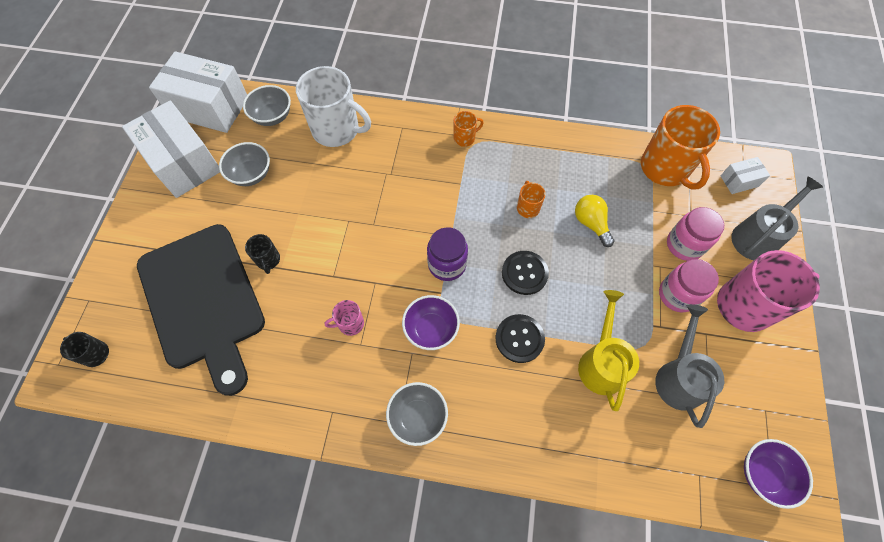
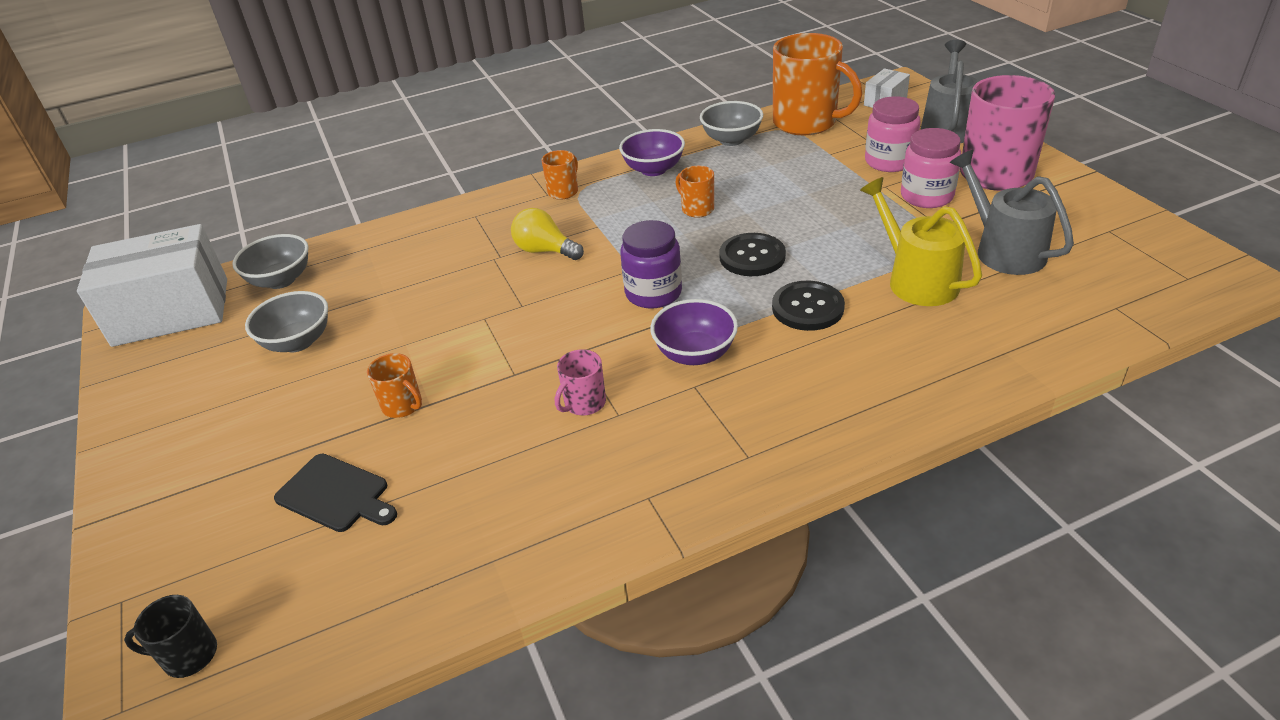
camera: 30 degrees left, 25 degrees down
(183, 163) = (174, 379): white box -> none
(203, 300) = (336, 494): black cutting board -> black cutting board, size x0.41
(268, 260) = (403, 405): black mug -> orange mug
(337, 130) = (388, 253): white mug -> none
(418, 417) = (766, 436): grey bowl -> grey bowl (731, 139)
(591, 223) = (779, 189): yellow light bulb -> yellow light bulb (545, 251)
(763, 474) = (1167, 273): purple bowl -> purple bowl (653, 169)

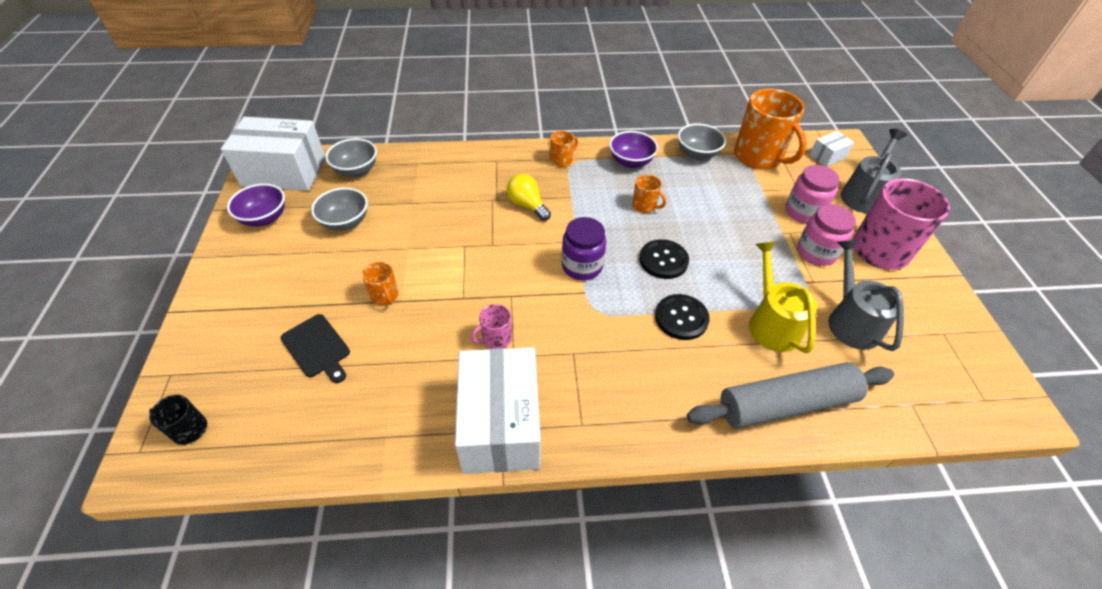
camera: 15 degrees right, 10 degrees up
(643, 492) = (500, 424): none -> white box
(695, 354) = (586, 327): purple bowl -> purple bowl (264, 218)
(697, 209) = (644, 206): orange mug -> orange mug turned 150 degrees clockwise
(979, 353) = (786, 404): none -> grey rolling pin

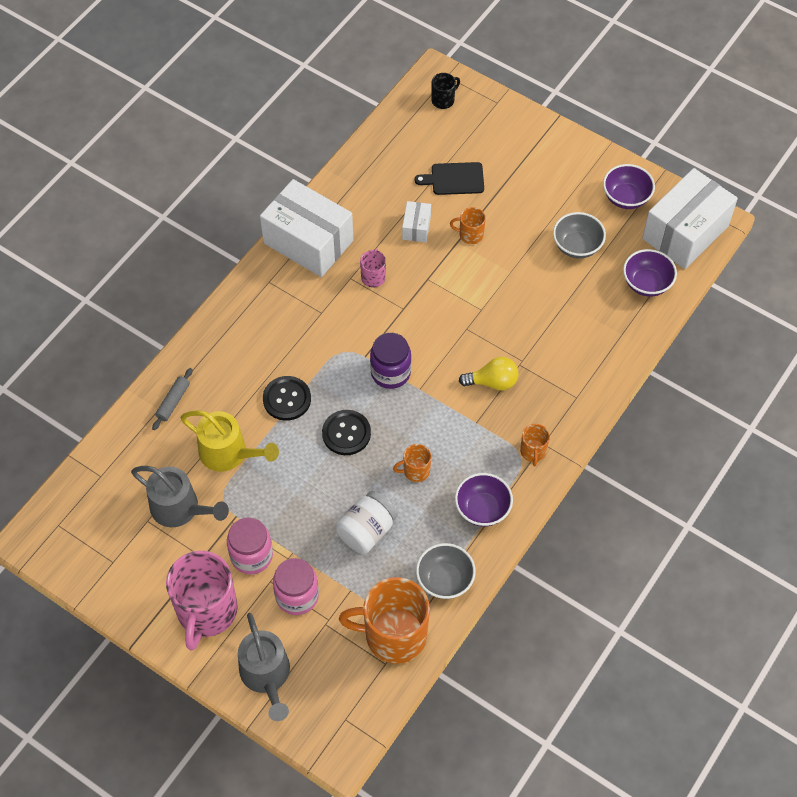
camera: 130 degrees right, 10 degrees up
(356, 170) = (646, 283): grey bowl -> purple bowl
(717, 205) = (366, 531): none -> white jar
(786, 404) = (173, 402): grey rolling pin -> grey rolling pin, size x0.43
(827, 156) = (338, 705): white box -> white box (416, 228)

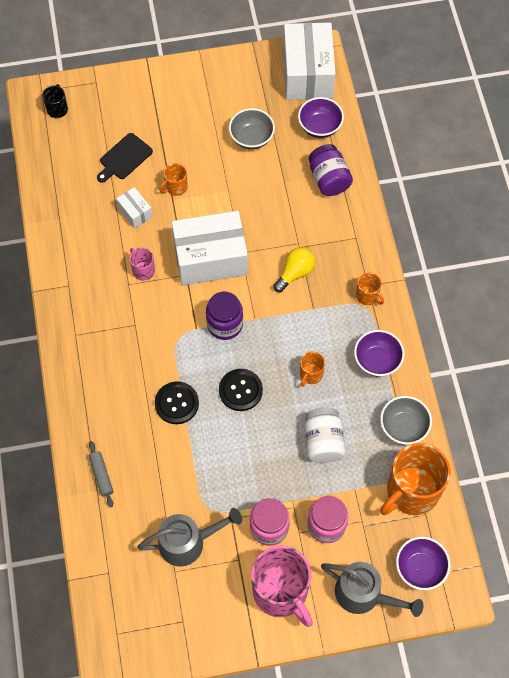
camera: 45 degrees left, 5 degrees up
(229, 453) = (179, 475): yellow watering can -> none
(308, 242) = (72, 284): white box -> white box (210, 258)
(606, 332) = (329, 179): none -> purple jar
(626, 197) = (248, 80): purple bowl -> purple bowl (420, 568)

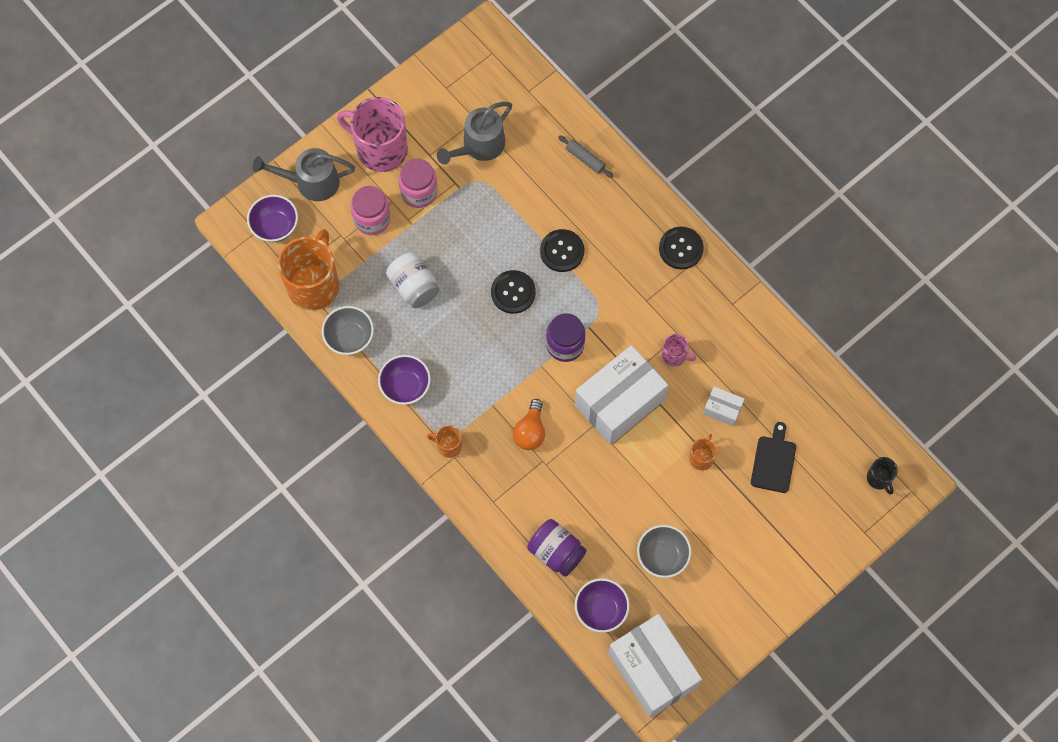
camera: 150 degrees right, 5 degrees up
(76, 351) = (681, 248): none -> black button
(295, 273) = (530, 431): yellow light bulb -> orange light bulb
(311, 374) = (459, 341): orange mug -> none

